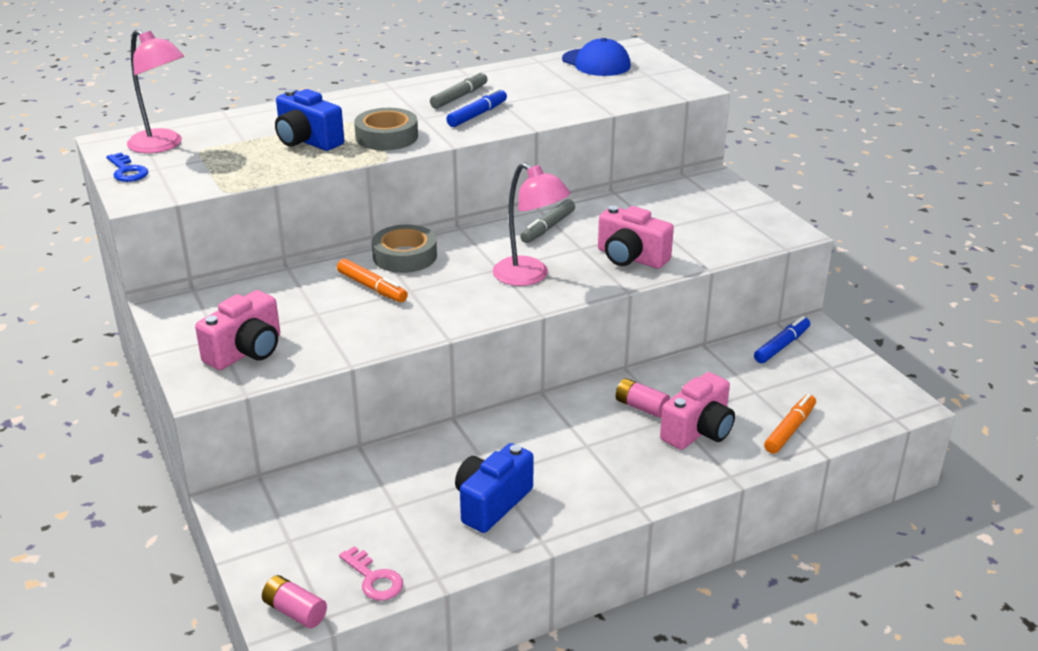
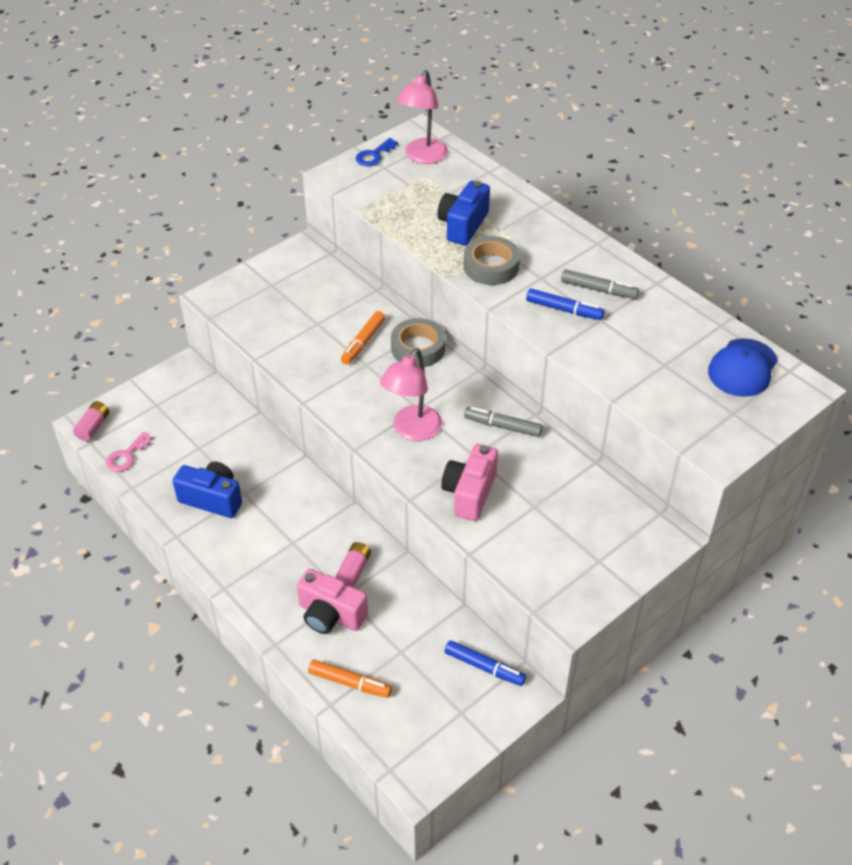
camera: 75 degrees right, 15 degrees up
(246, 351) = (259, 303): pink camera -> none

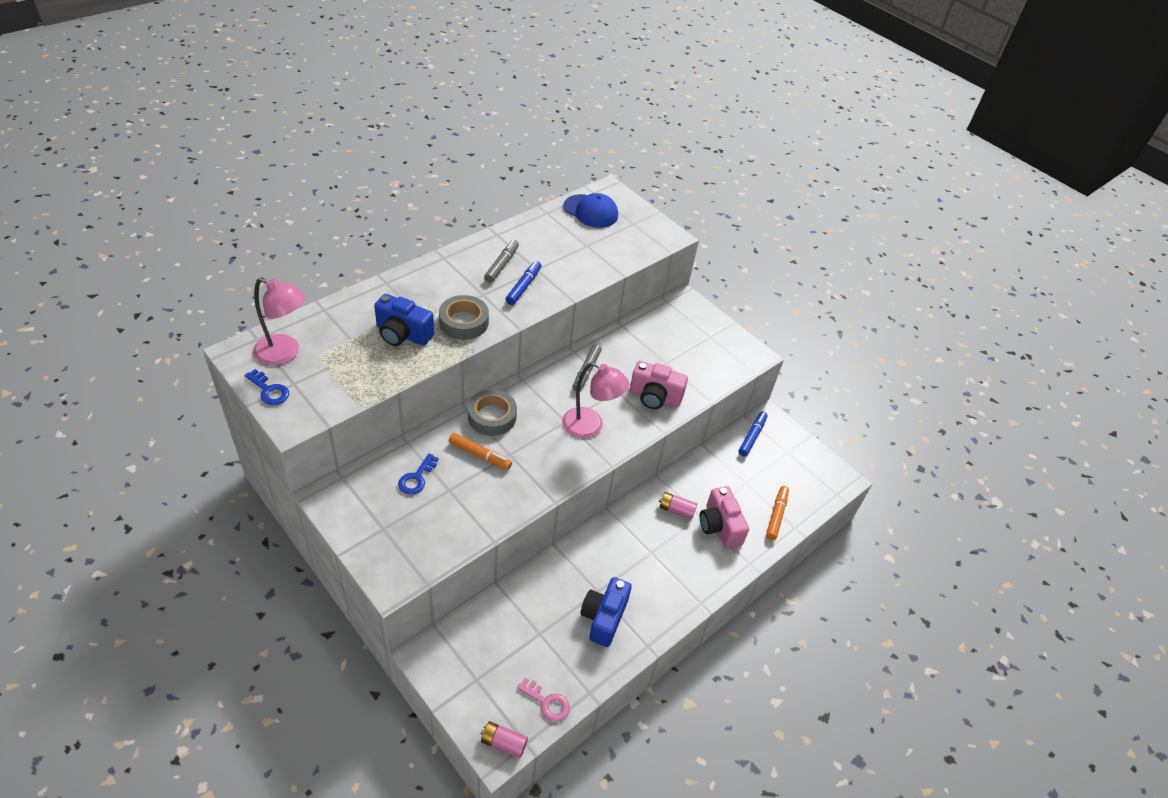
camera: 95 degrees left, 0 degrees up
(330, 615) = (719, 526): pink camera -> pink camera turned 135 degrees clockwise
(331, 300) = (417, 478): none -> blue key

